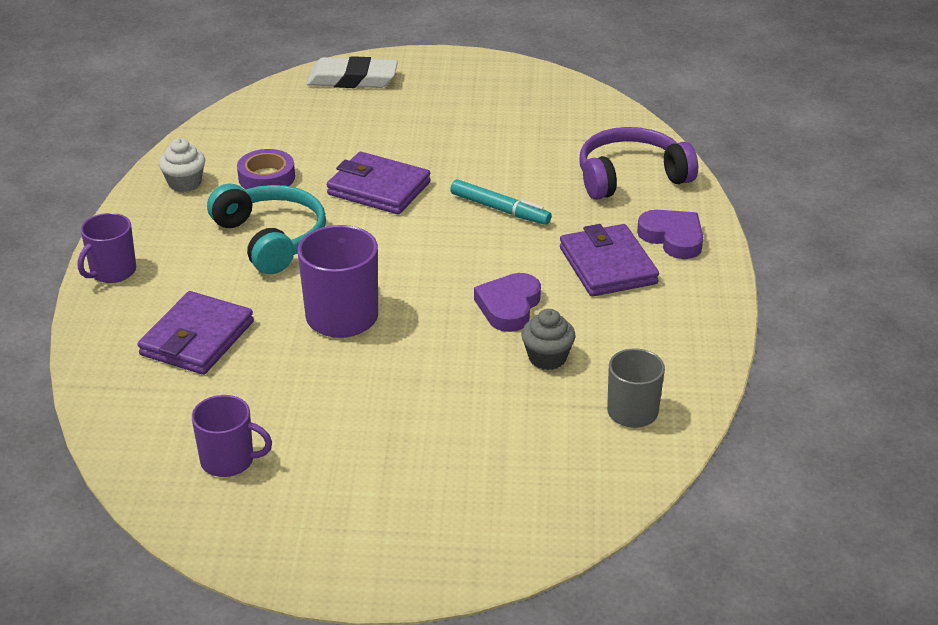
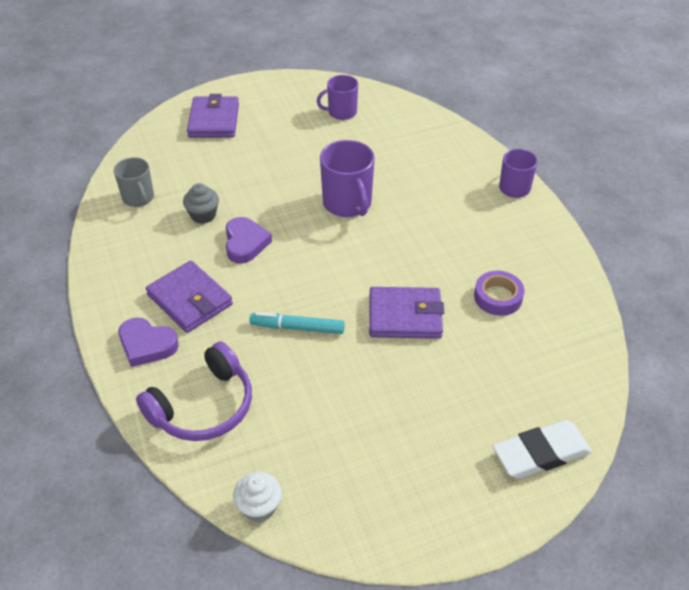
camera: 155 degrees right, 10 degrees up
(185, 183) = (550, 270): white cupcake -> white cupcake (259, 507)
(197, 338) = (419, 164): purple wallet -> purple wallet (214, 121)
(271, 239) = (442, 244): turquoise headphones -> none

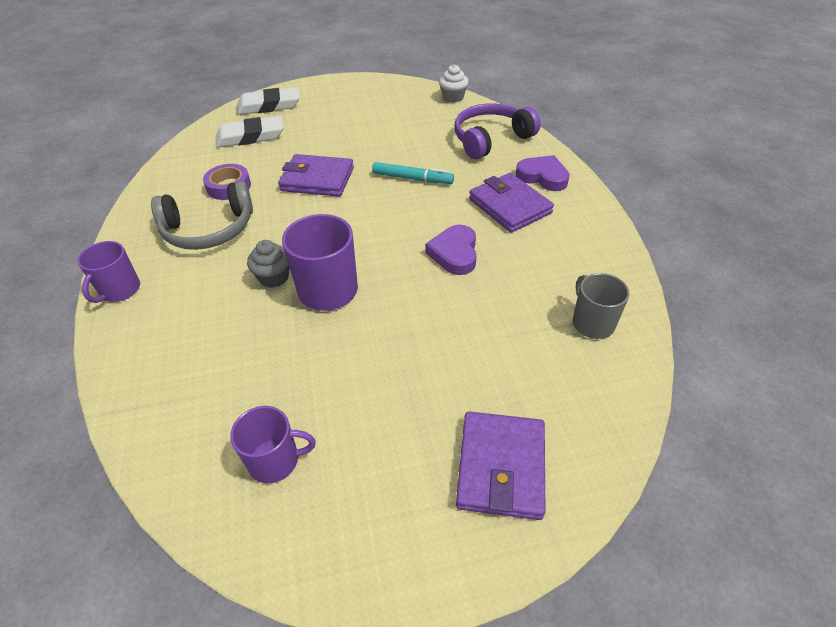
camera: 170 degrees left, 0 degrees up
(203, 215) = (504, 291): grey cupcake -> grey cupcake (274, 277)
(482, 245) = (209, 229): none -> grey headphones
(525, 380) = (250, 137): none -> white eraser

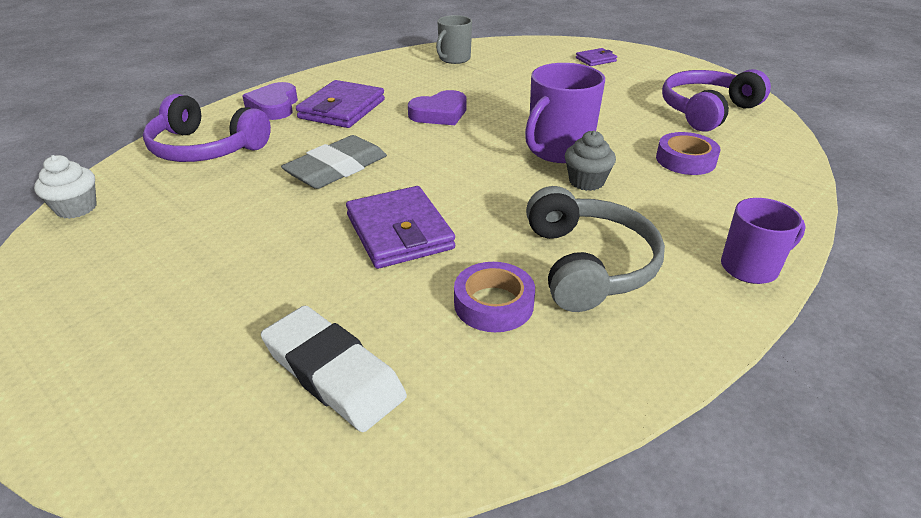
camera: 125 degrees left, 10 degrees down
(209, 229) = (588, 264): grey headphones -> grey headphones turned 45 degrees clockwise
(230, 356) = (685, 160): none -> purple tape
(269, 106) = (181, 427): white eraser -> none
(275, 460) = (707, 111): purple mug -> purple headphones
(412, 178) = (337, 168): turquoise marker -> grey eraser
(501, 467) = (596, 59): purple wallet -> purple wallet, size x0.52

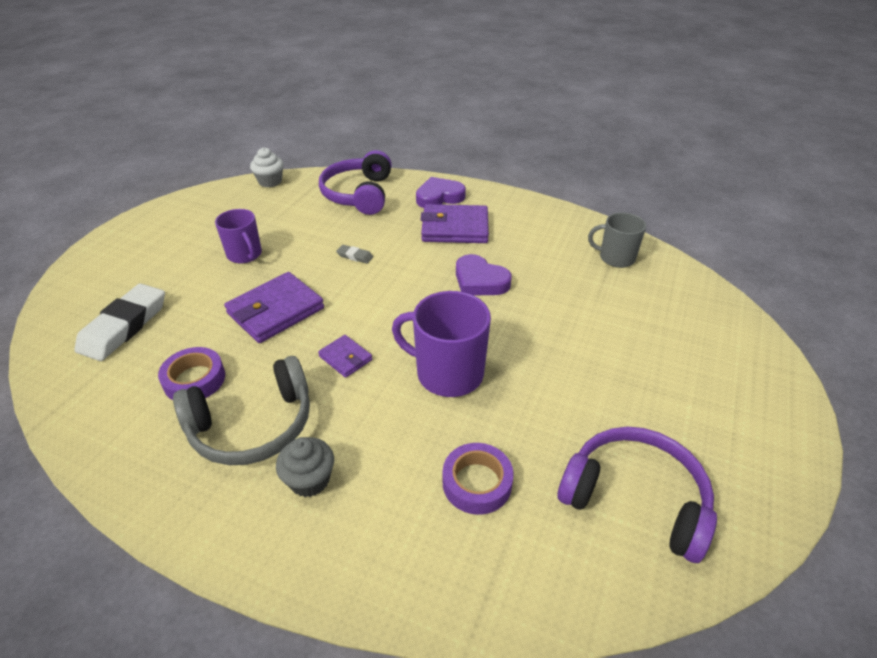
camera: 70 degrees right, 5 degrees up
(337, 168) = (355, 256): grey eraser -> grey eraser, size x0.43
(586, 181) = (392, 404): grey cupcake -> grey cupcake (309, 480)
(596, 59) = (718, 366): purple wallet -> purple wallet (345, 358)
(750, 267) = (268, 551): purple mug -> purple mug (245, 255)

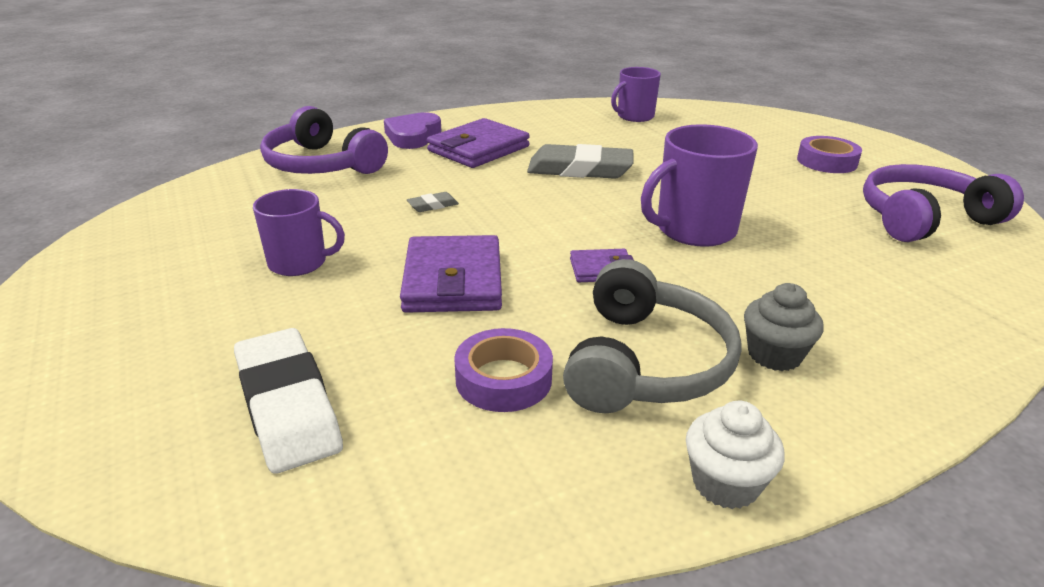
camera: 50 degrees left, 10 degrees down
(270, 181) = (174, 197): white cupcake -> white cupcake (725, 483)
(477, 483) = (855, 270): purple tape -> purple tape (827, 161)
(480, 281) = (580, 169): purple heart -> grey eraser
(615, 258) = (634, 116): grey mug -> purple mug

